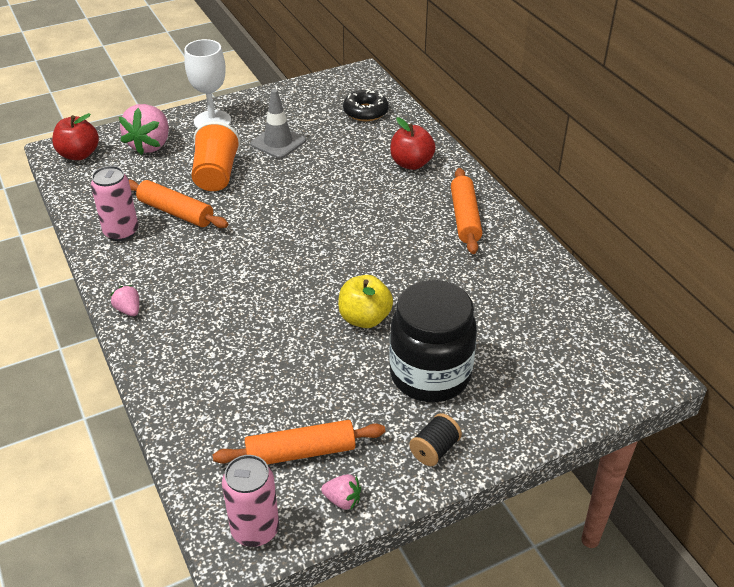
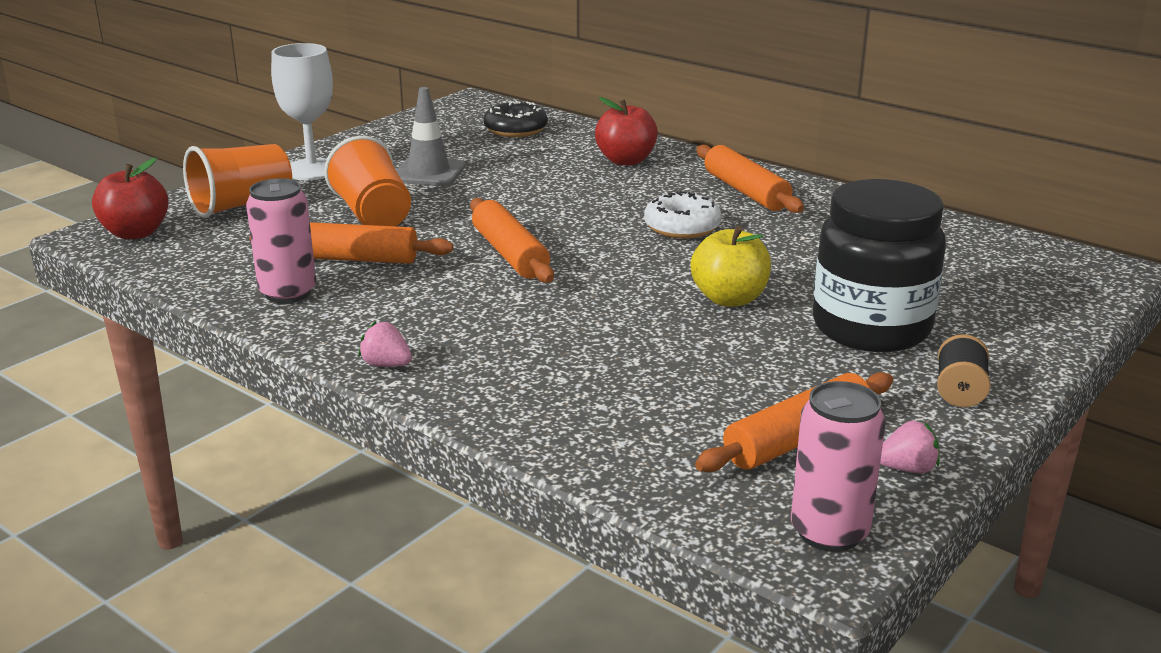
camera: 25 degrees left, 15 degrees down
(150, 145) = (241, 205): pink strawberry -> orange cup
(267, 235) = (510, 254): none -> orange rolling pin
(392, 241) = (682, 227): none -> white donut

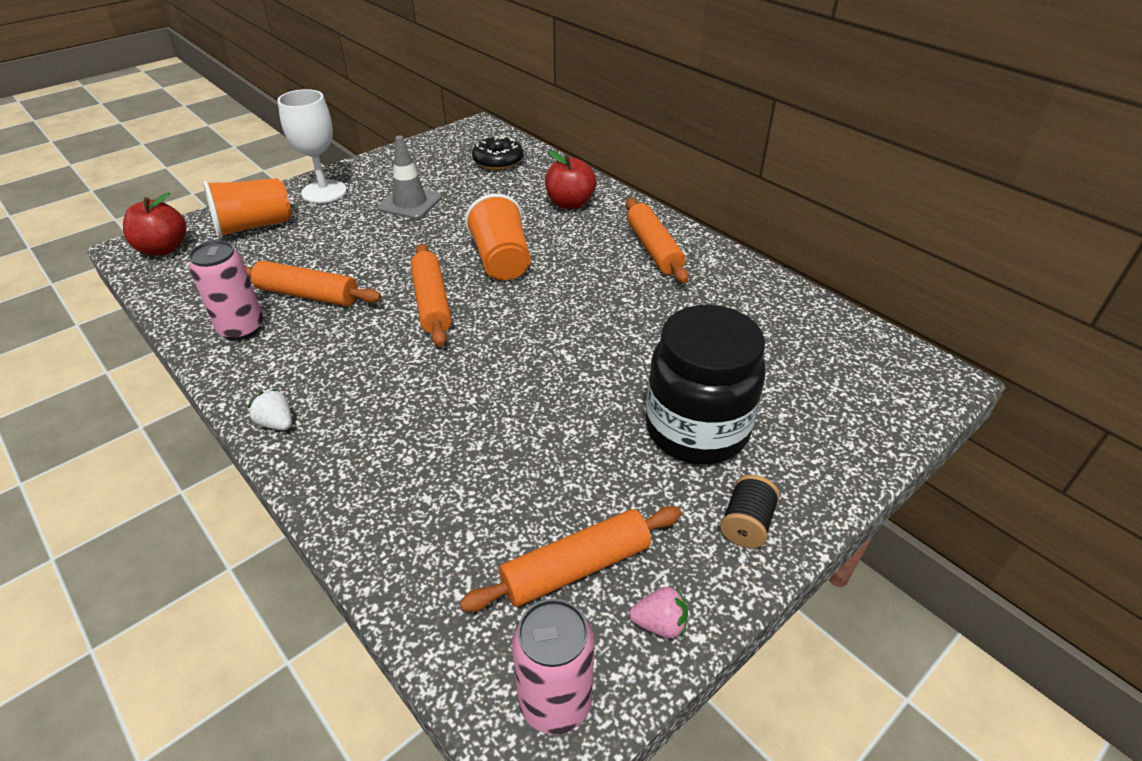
camera: 10 degrees right, 15 degrees up
(373, 215) = (346, 246): orange cup -> orange cup (501, 261)
(386, 365) = (276, 423): pink strawberry -> white strawberry
(682, 227) = (584, 285): white donut -> none
(729, 299) = (588, 377): yellow apple -> none

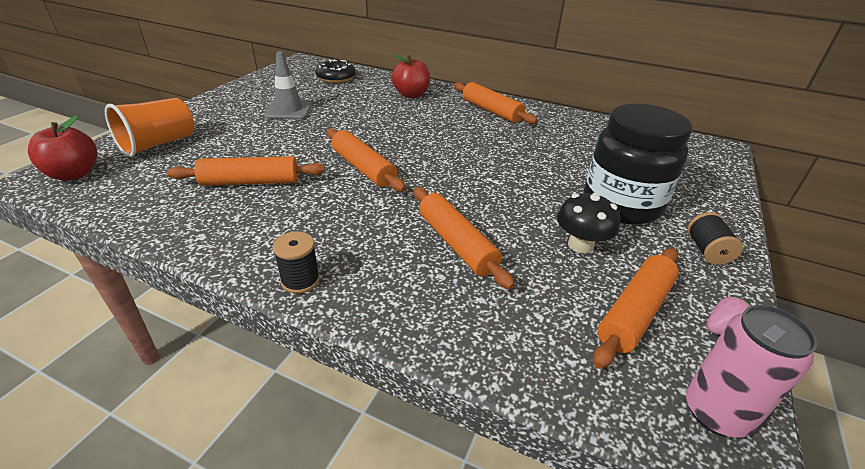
camera: 25 degrees left, 5 degrees down
(241, 328) = (205, 218): pink can -> none
(276, 423) = (300, 280): white strawberry -> black spool
(324, 192) = (207, 113): white goblet -> none
(455, 426) = (456, 243): none -> orange rolling pin
(501, 261) = (393, 133): orange cup -> none
(592, 468) = (580, 245): none -> black mushroom

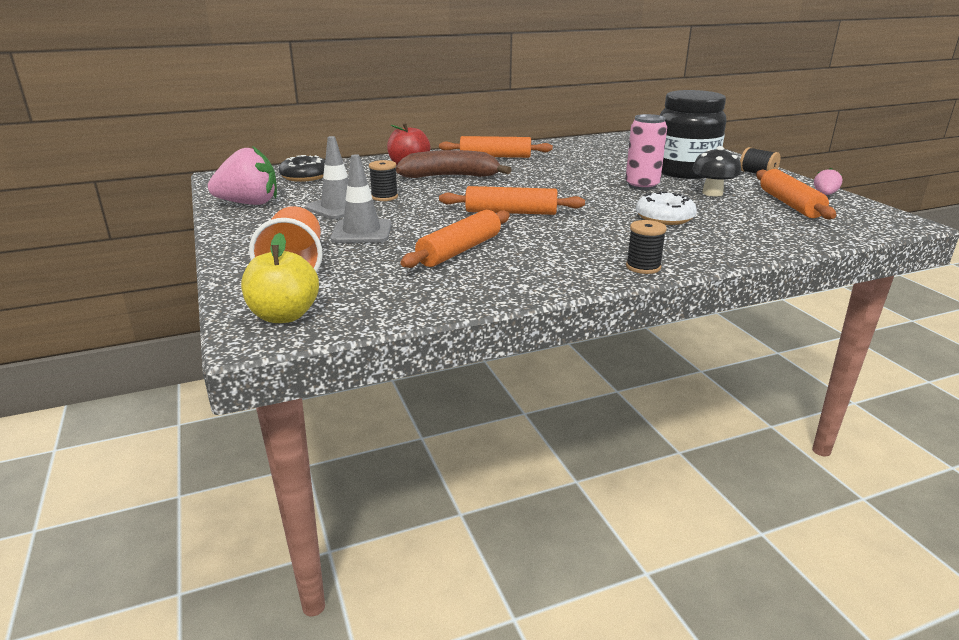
camera: 45 degrees left, 10 degrees down
(74, 174) = (284, 316): red apple -> yellow apple
(249, 135) = (361, 232): none -> grey traffic cone
(262, 86) = (249, 203): none -> pink strawberry
(331, 114) = (384, 197): none -> black spool
(412, 115) = (450, 176): none -> brown banana
(456, 243) = (664, 217): orange rolling pin -> white donut
(716, 412) = (878, 216): pink can -> pink can (642, 186)

